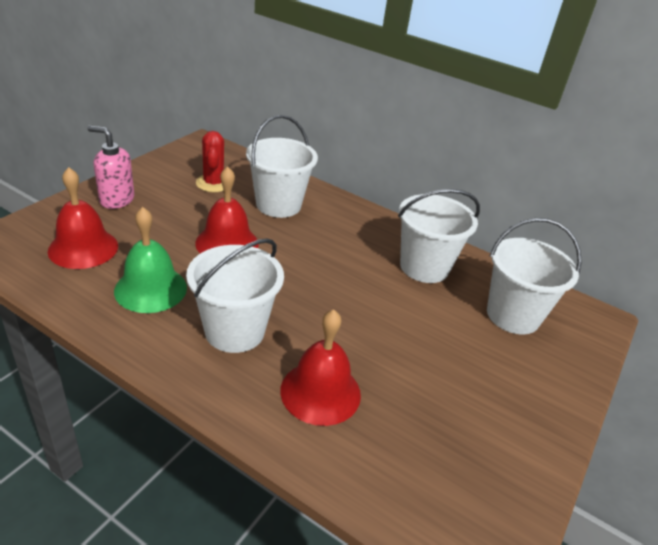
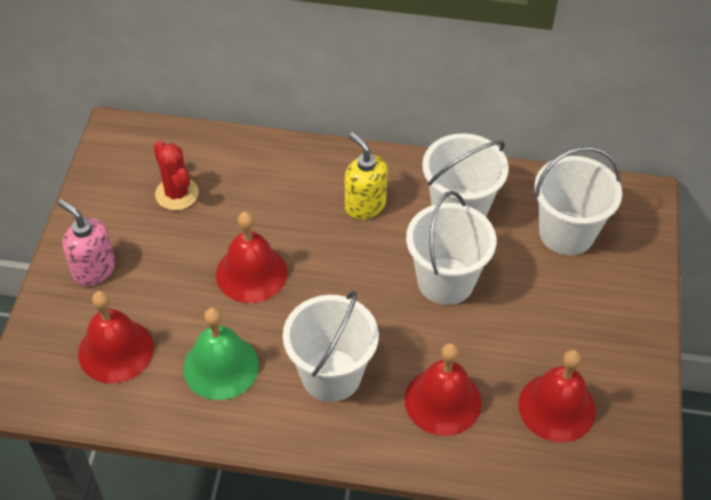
camera: 20 degrees left, 15 degrees up
(116, 200) = (93, 269): pink soap dispenser -> pink soap dispenser turned 45 degrees clockwise
(278, 205) = (267, 192): white bucket -> white bucket (445, 281)
(348, 237) = (365, 205): none -> yellow soap dispenser
(432, 446) = (557, 407): none -> red bell

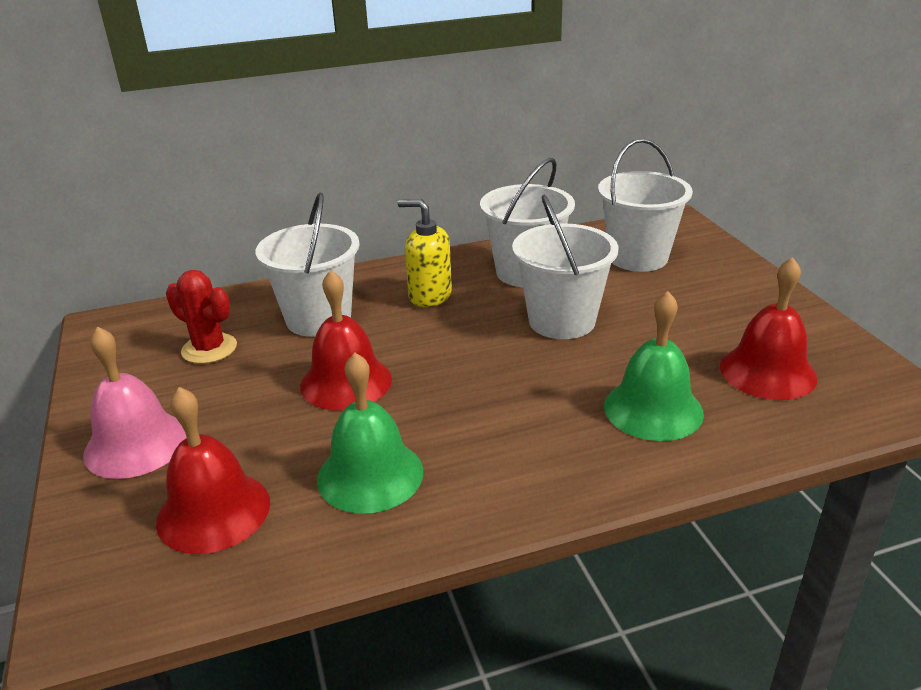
camera: 25 degrees left, 20 degrees down
(93, 269) = (136, 444): pink soap dispenser -> pink bell
(331, 375) = (511, 433): white bucket -> white bucket (318, 319)
(443, 401) = (653, 409): red bell -> green bell

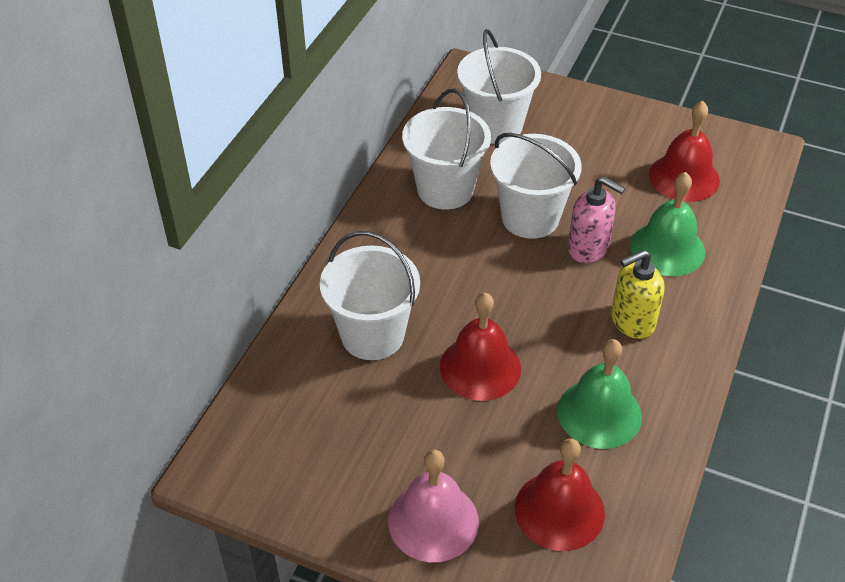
camera: 50 degrees left, 15 degrees up
(209, 349) = (341, 420): red cactus -> none
(429, 296) = (415, 257): yellow soap dispenser -> yellow soap dispenser (632, 321)
(575, 366) = (588, 248): none -> pink soap dispenser

